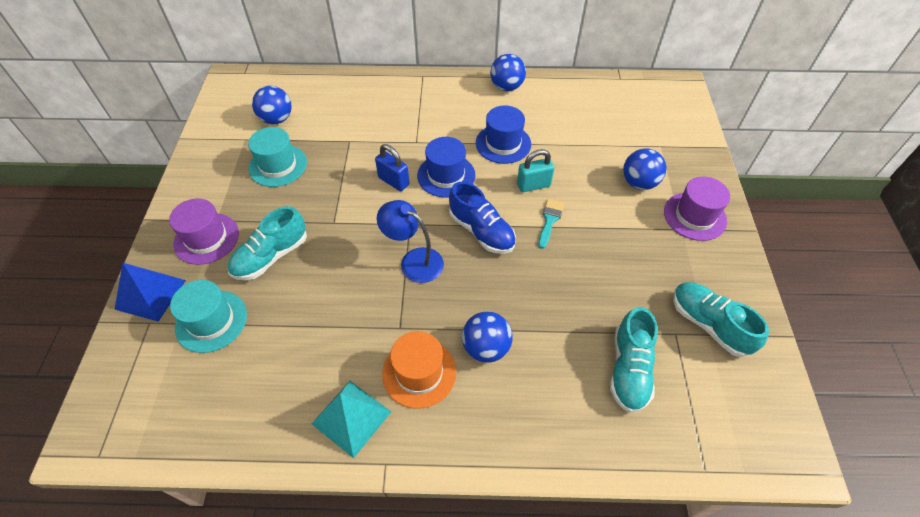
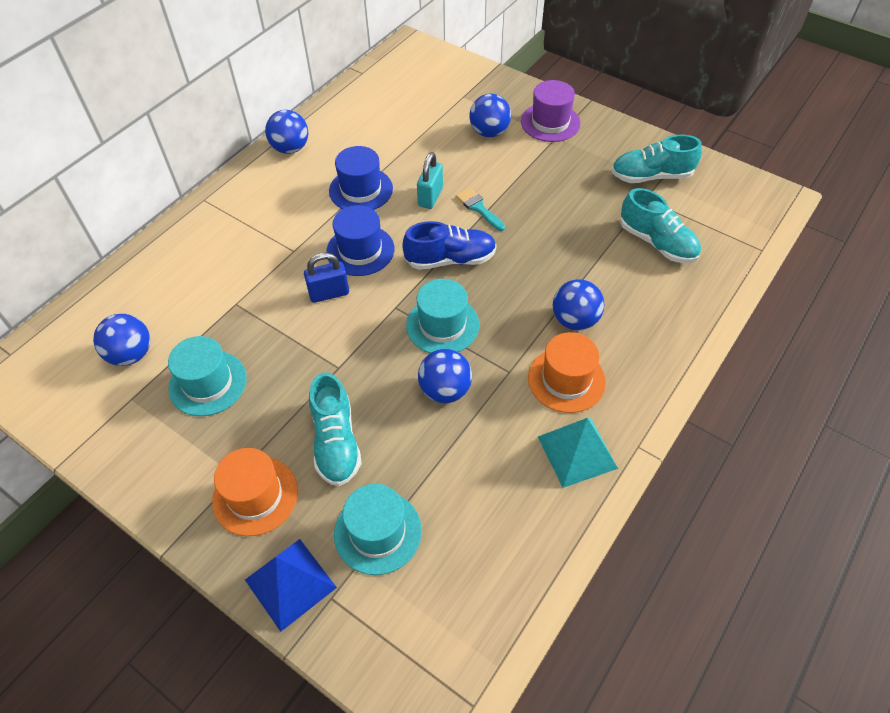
camera: 55 degrees left, 0 degrees up
(206, 238) = (255, 496): purple hat -> orange hat
(354, 295) = (445, 390): none -> blue ball
(414, 261) = (442, 325): blue lamp -> turquoise hat

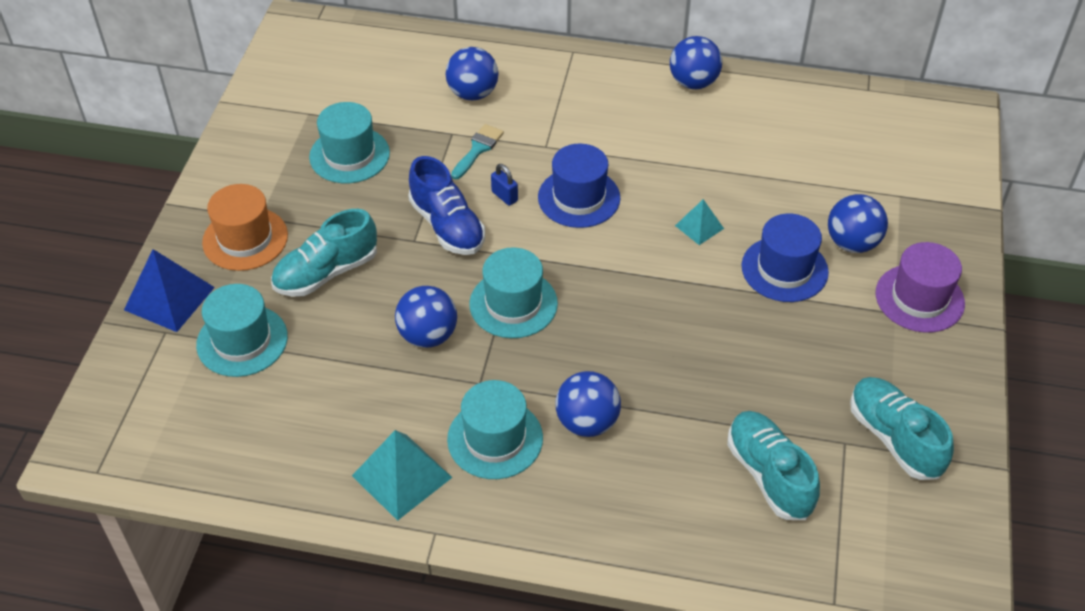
camera: 65 degrees right, 5 degrees down
(131, 354) = (355, 91): blue ball -> blue ball (473, 93)
(329, 293) = (504, 196): blue padlock -> blue padlock, size x0.64
(361, 190) = (669, 164): blue hat -> blue hat (784, 269)
(430, 197) = (699, 227): turquoise padlock -> turquoise pyramid
(450, 259) = (612, 278): blue shoe -> blue shoe (447, 226)
(478, 208) = (710, 276): turquoise brush -> turquoise brush (478, 149)
(566, 379) = (495, 439): orange hat -> turquoise hat
(657, 242) = (769, 475): turquoise shoe -> turquoise shoe turned 135 degrees clockwise

